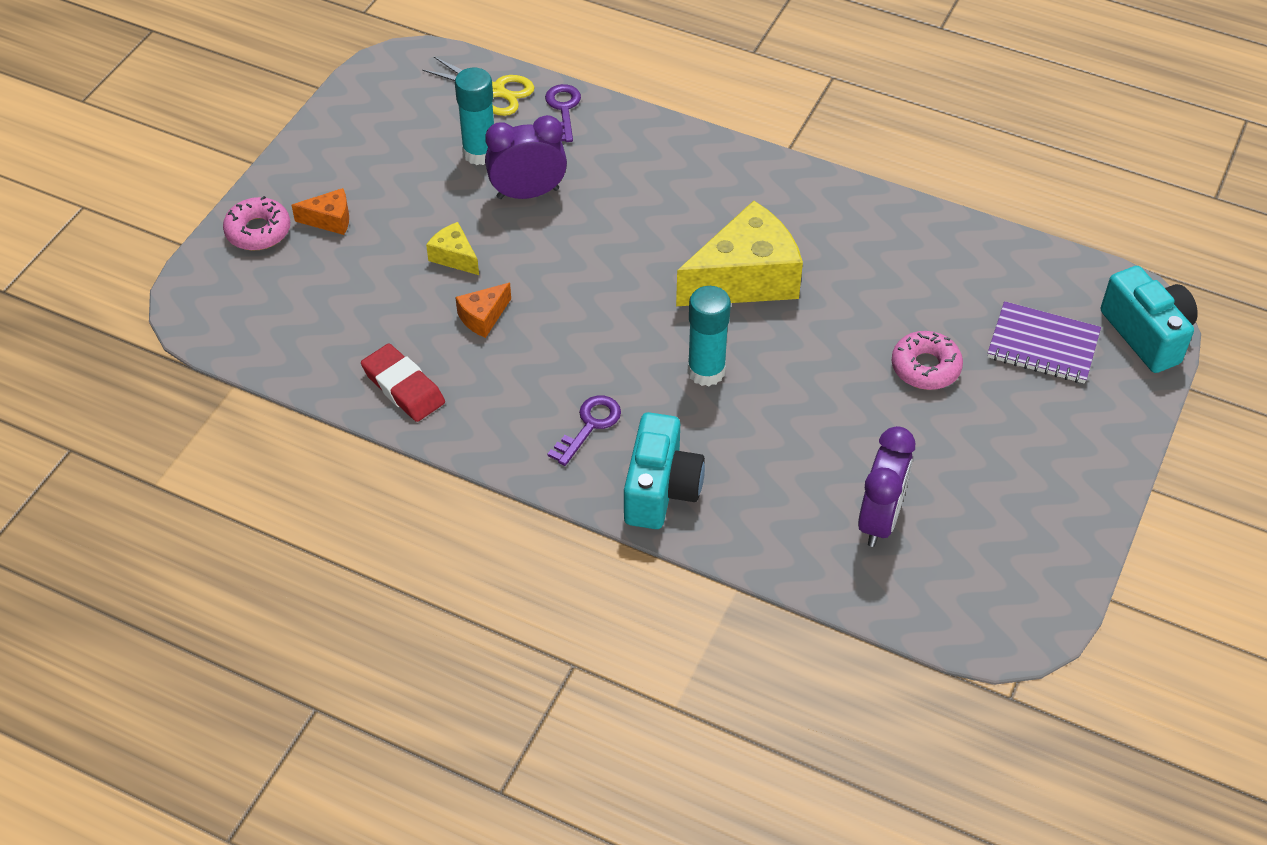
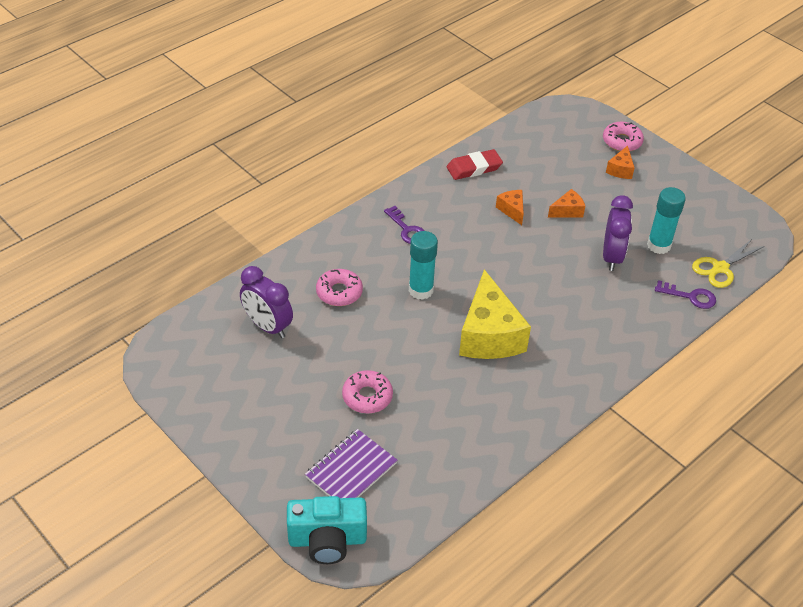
camera: 110 degrees right, 5 degrees down
(454, 257) = (567, 211): yellow cheese -> orange cheese
(661, 489) = (346, 244): turquoise camera -> none
(764, 461) = (339, 292): none -> pink donut

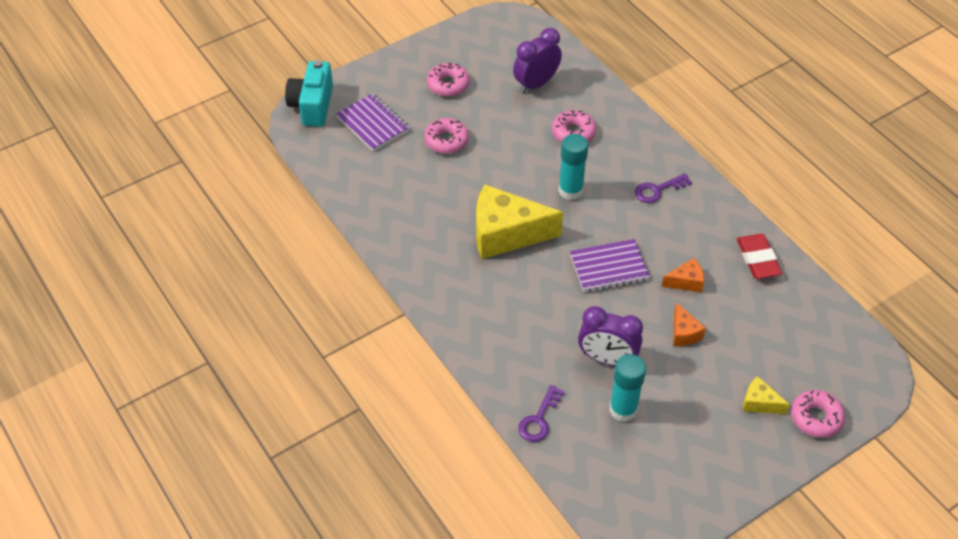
camera: 100 degrees right, 5 degrees up
(275, 405) = (448, 84): none -> pink donut
(510, 259) = (609, 267): none -> purple notebook
(620, 170) = (759, 403): orange cheese -> yellow cheese
(720, 268) = (581, 463): yellow scissors -> none

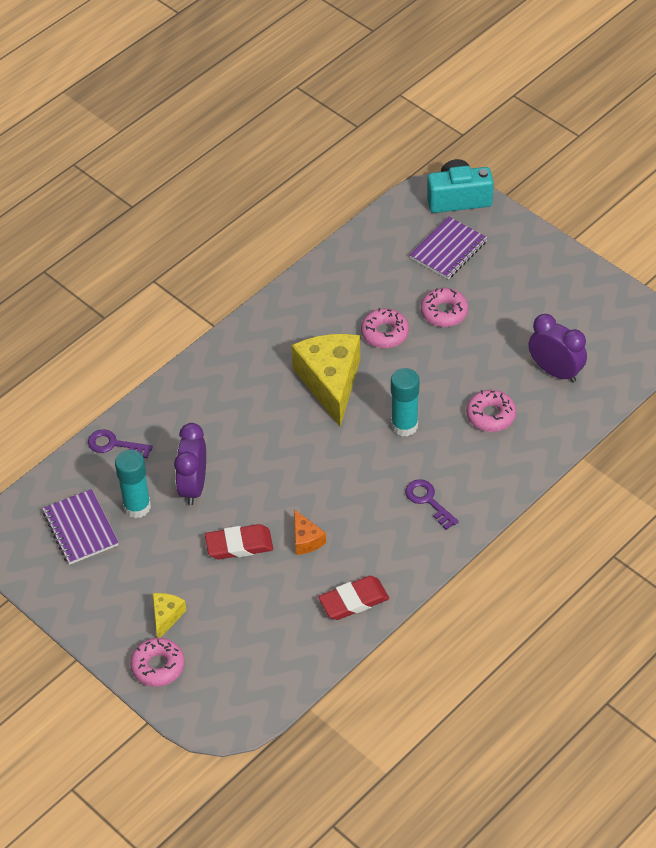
camera: 80 degrees right, 0 degrees up
(448, 84) = (527, 297): pink donut -> pink donut (385, 333)
(609, 267) = (308, 472): purple notebook -> purple notebook (80, 529)
(684, 333) = (239, 545): orange cheese -> red eraser

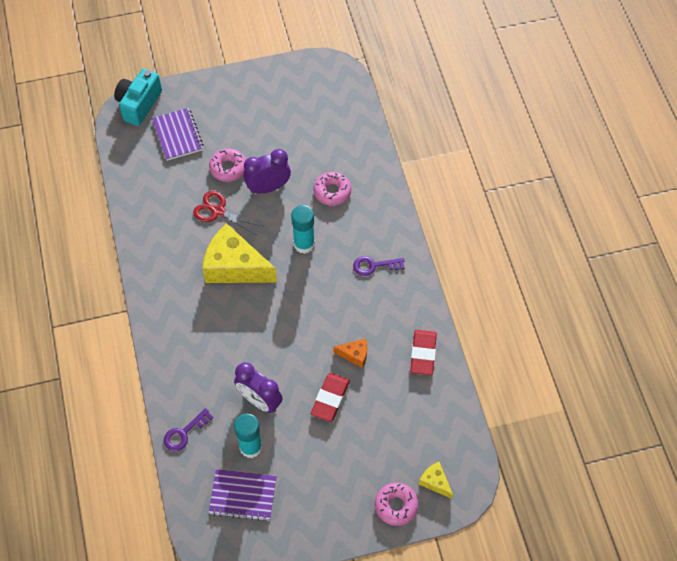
camera: 60 degrees left, 10 degrees up
(166, 616) = (358, 478): yellow cheese -> yellow cheese (435, 482)
(385, 333) = (218, 211): pink donut -> red scissors
(555, 371) = (324, 136): purple clock -> purple clock (268, 187)

